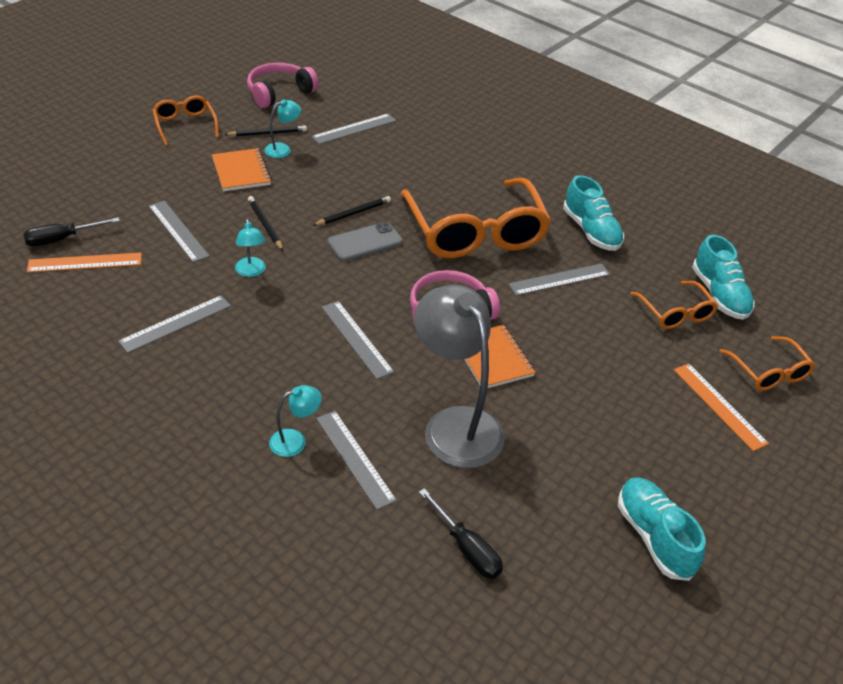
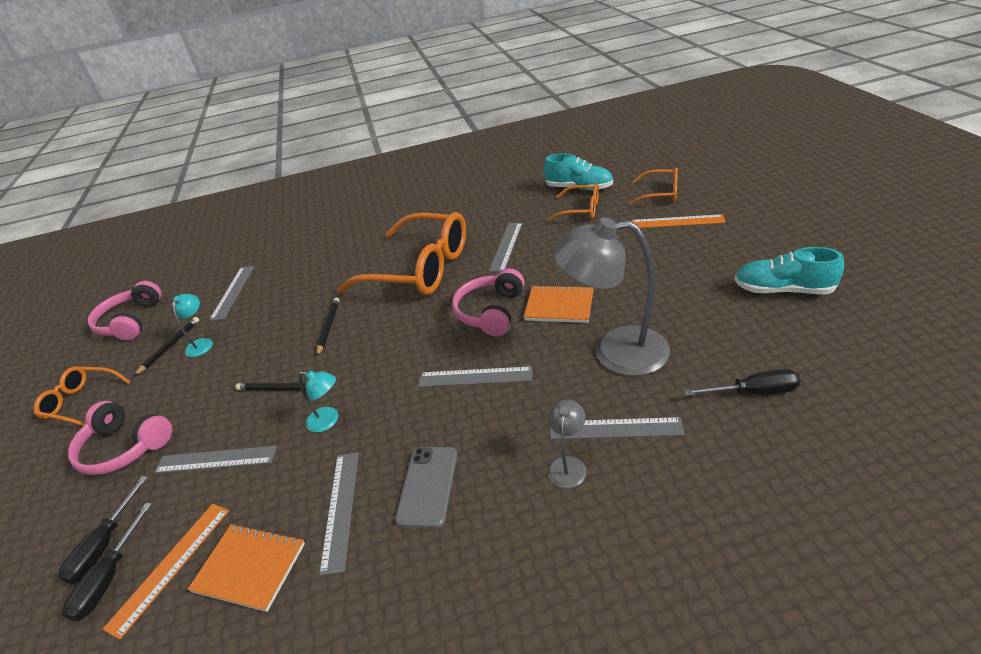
camera: 45 degrees left, 5 degrees down
(82, 221) = (104, 545): none -> black screwdriver
(160, 176) = (124, 447): none -> pink headphones
(241, 172) = (194, 382): orange notebook -> orange notebook (250, 567)
(295, 441) = (568, 465): turquoise lamp -> grey lamp
(365, 242) = (369, 332): grey phone -> grey phone (428, 486)
(591, 231) = (473, 216): turquoise shoe -> none

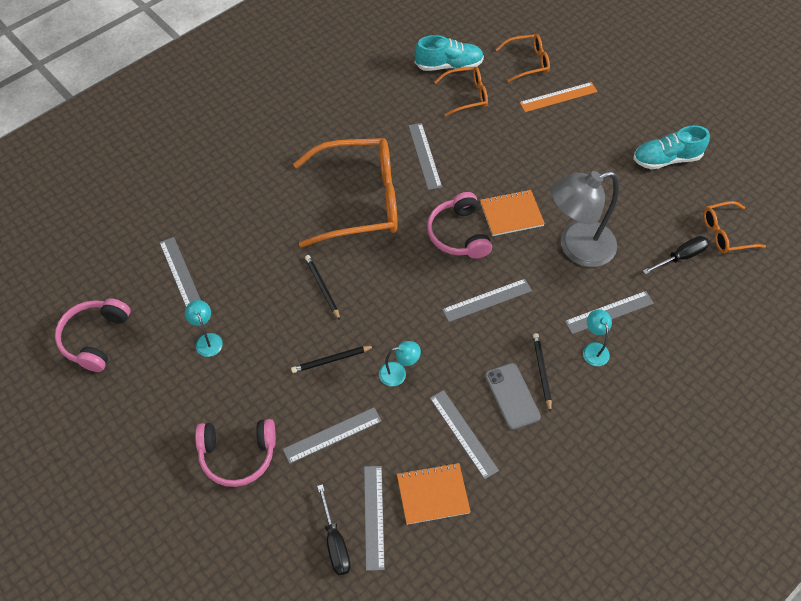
camera: 35 degrees left, 20 degrees up
(82, 402) = (143, 433): orange glasses -> orange glasses (725, 233)
(104, 545) = (306, 526): black screwdriver -> none
(131, 321) = (95, 338): pink headphones -> pink headphones turned 45 degrees clockwise
(170, 346) = (175, 352): black pencil -> black pencil (542, 371)
(170, 566) = (373, 517): orange ruler -> grey ruler
(568, 465) = (593, 349): grey lamp -> turquoise lamp

